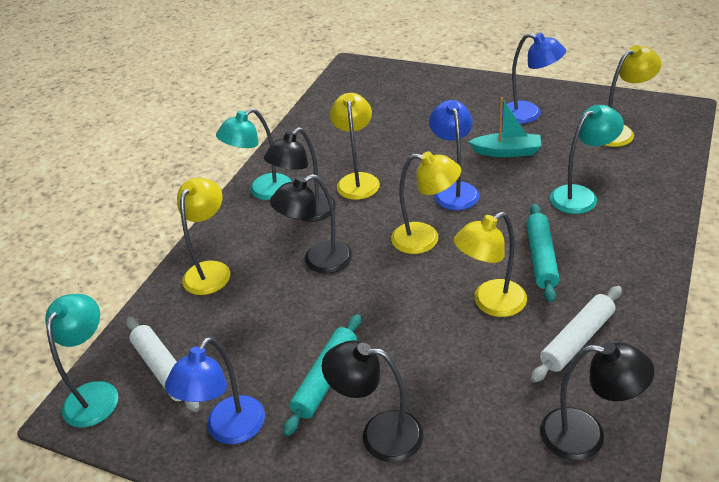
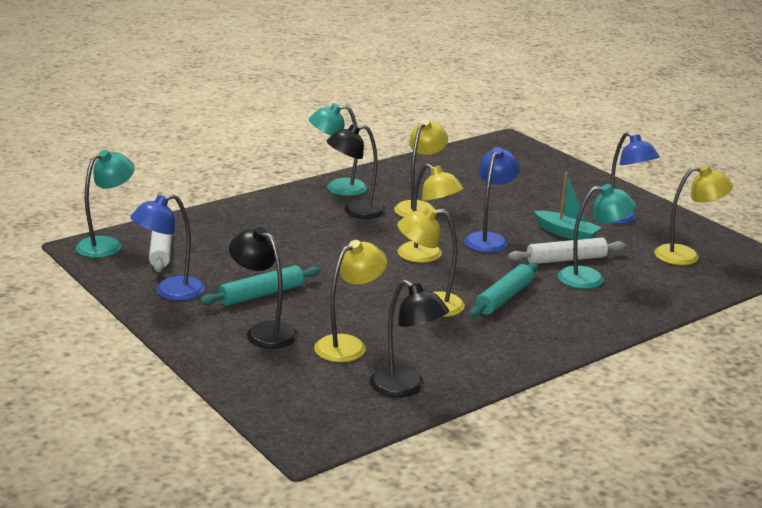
camera: 25 degrees right, 15 degrees down
(211, 270) = (248, 215): yellow lamp -> yellow lamp (348, 345)
(318, 261) = (331, 238): black lamp -> none
(577, 340) = (468, 346): white rolling pin -> white rolling pin (566, 259)

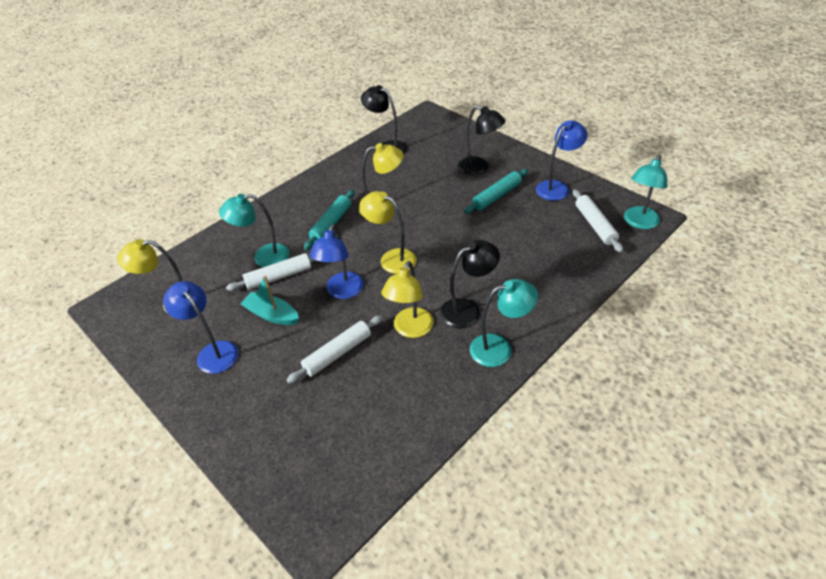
camera: 175 degrees right, 20 degrees up
(348, 345) = (425, 168): yellow lamp -> none
(493, 203) = (337, 353): none -> white rolling pin

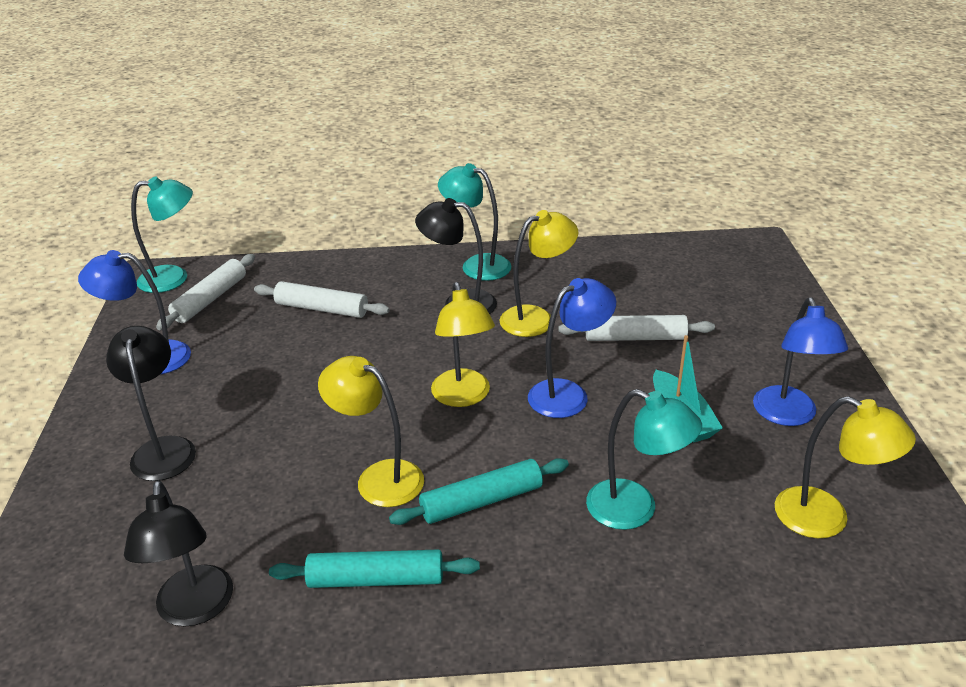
camera: 140 degrees left, 10 degrees down
(279, 277) = (635, 462): white rolling pin -> white rolling pin (322, 308)
(497, 196) = (225, 393): turquoise rolling pin -> turquoise rolling pin (376, 579)

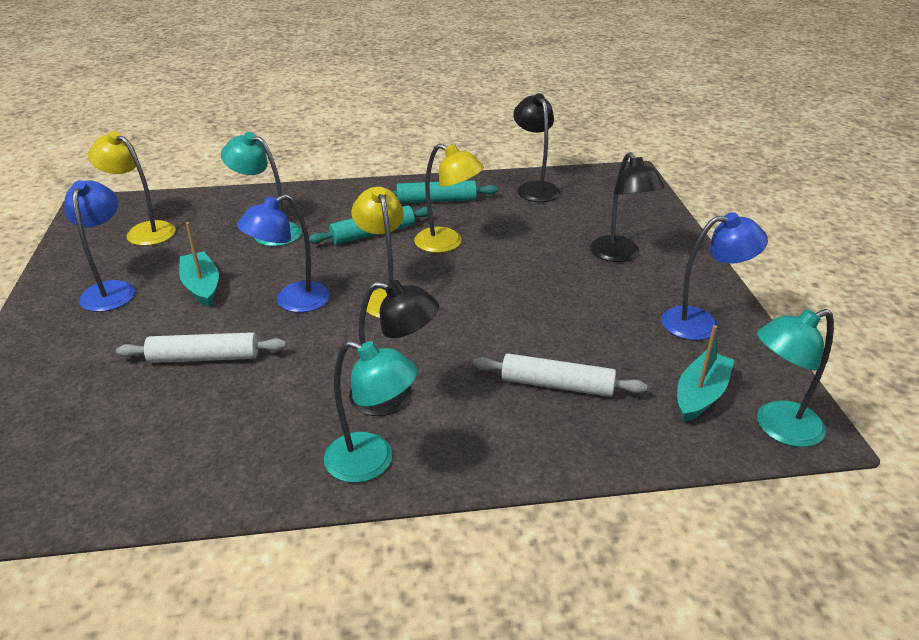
camera: 175 degrees right, 0 degrees up
(210, 299) = (700, 395): white rolling pin -> turquoise boat
(536, 318) = (305, 379): yellow lamp -> none

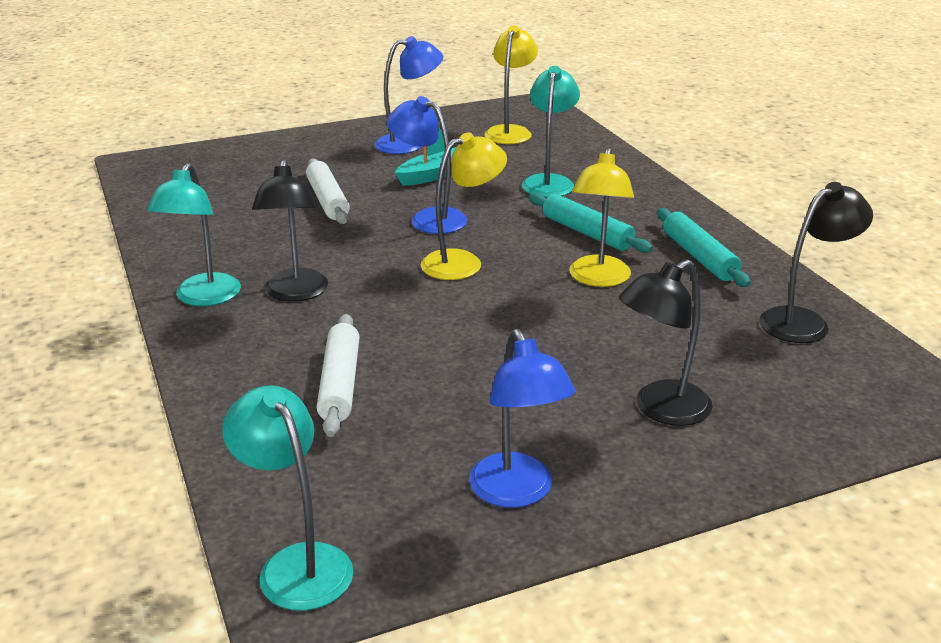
camera: 75 degrees right, 5 degrees down
(700, 395) = (349, 493): turquoise boat -> none

